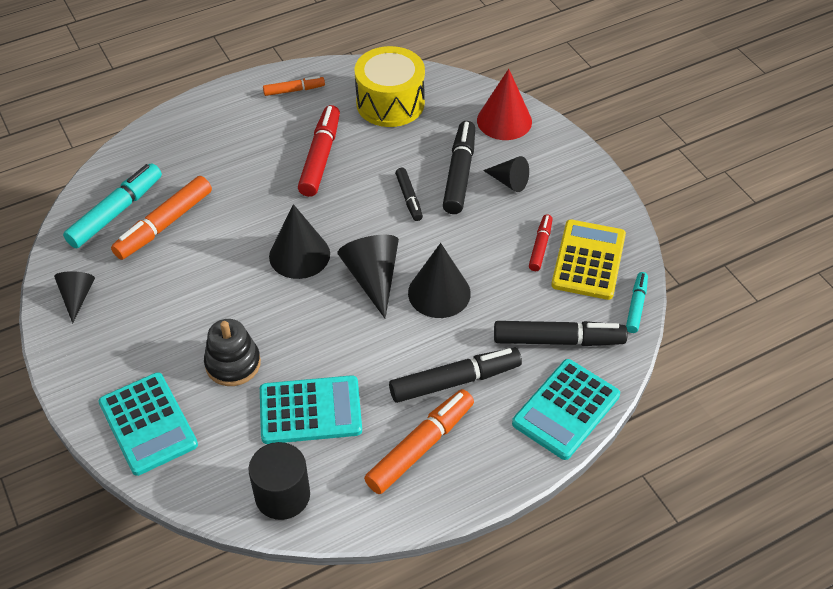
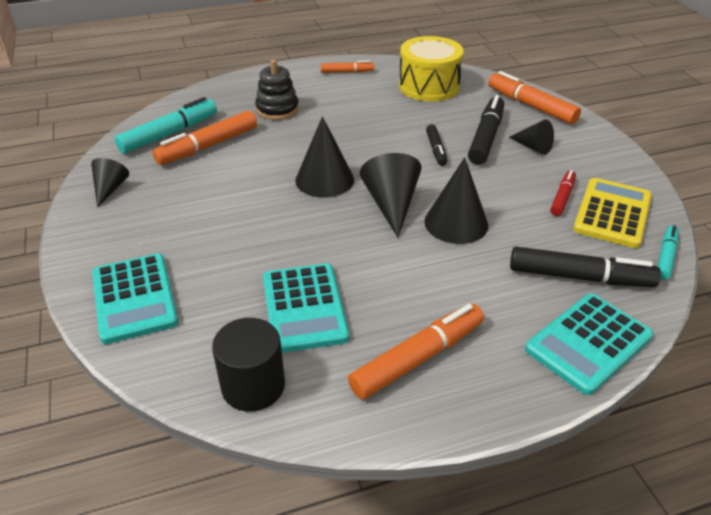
camera: 10 degrees right, 10 degrees down
(233, 364) = (236, 257): black stacking toy -> black stacking toy (277, 109)
(310, 410) = (304, 308): turquoise calculator -> turquoise calculator turned 75 degrees clockwise
(320, 157) = (360, 115): red marker -> none
(455, 381) = (464, 300): black marker -> none
(504, 121) = (531, 106): red cone -> orange marker

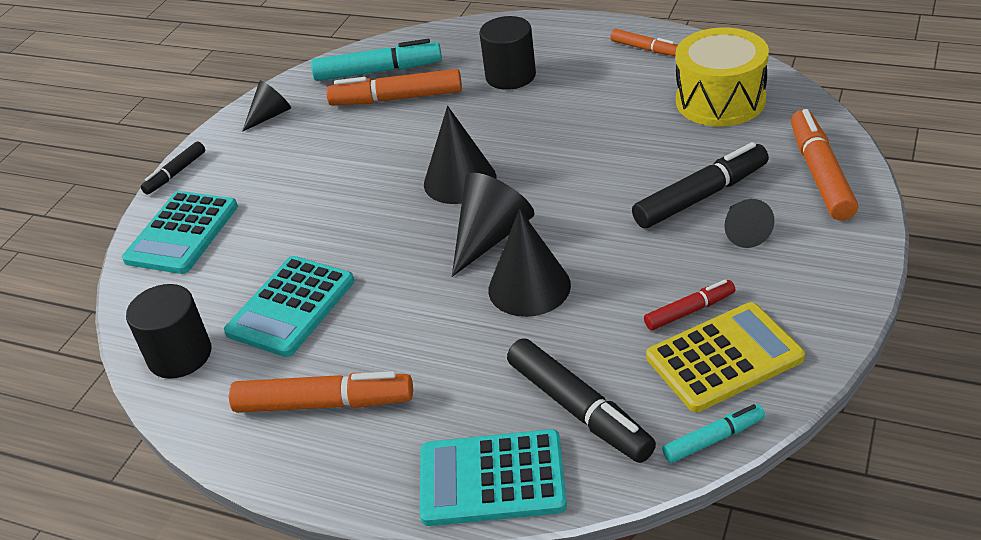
camera: 45 degrees right, 0 degrees up
(277, 109) = (510, 76): black stacking toy -> black cylinder
(436, 150) = (620, 190): black marker -> black marker (175, 173)

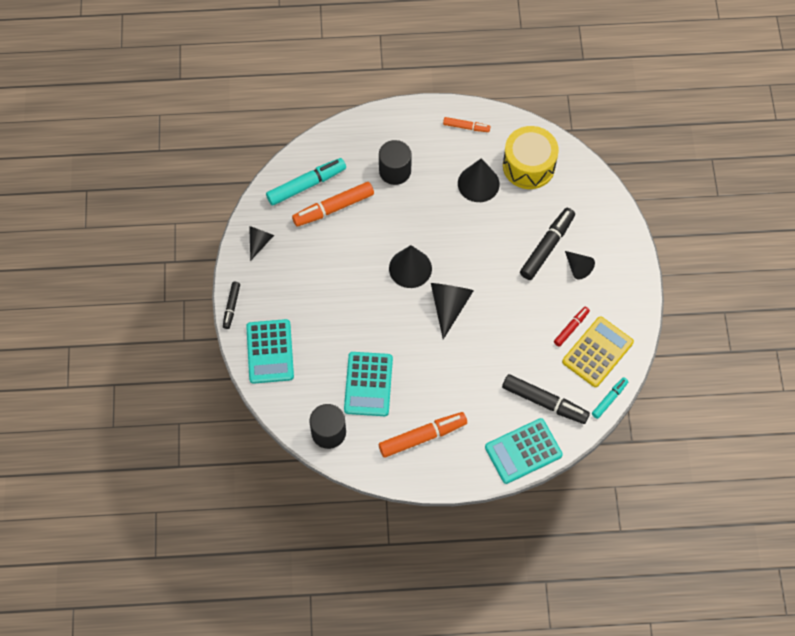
camera: 30 degrees left, 25 degrees up
(529, 287) = (486, 335): black cone -> black cone (478, 183)
(820, 174) = (602, 214): orange marker -> none

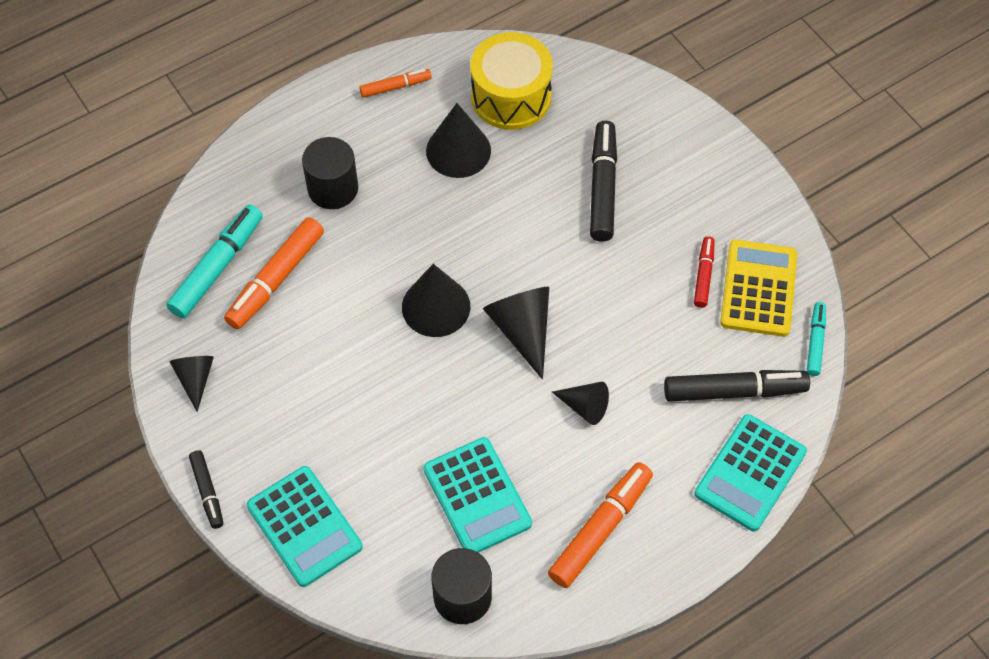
camera: 30 degrees left, 5 degrees down
(577, 267) = (660, 193): black cone -> black cone (584, 407)

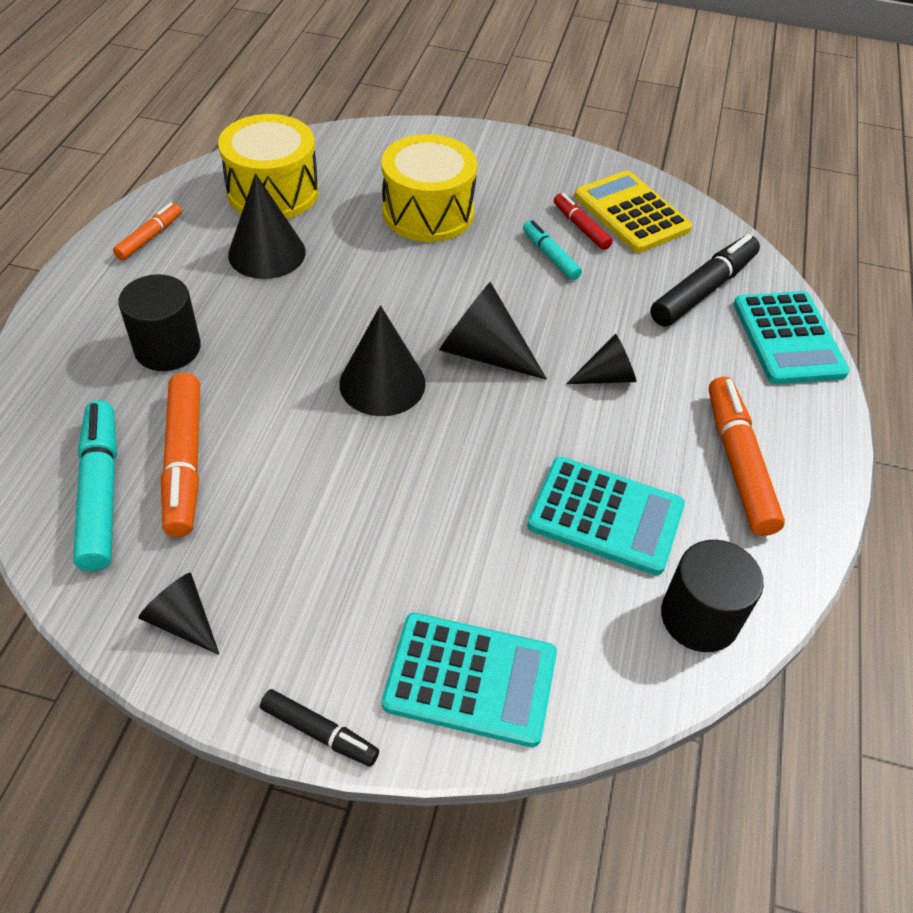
camera: 45 degrees left, 10 degrees down
(603, 187) = (428, 212): black marker -> yellow drum
(815, 342) = (714, 223): turquoise marker -> turquoise marker (550, 256)

